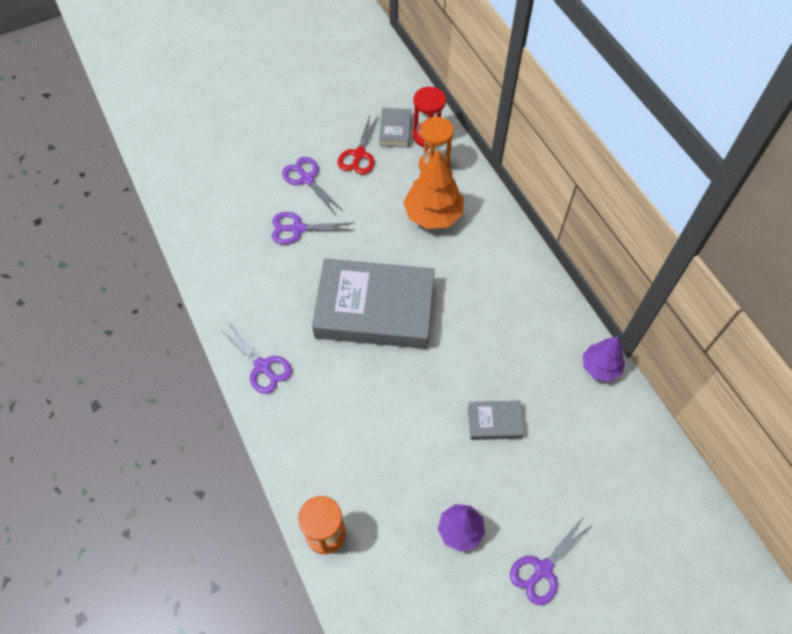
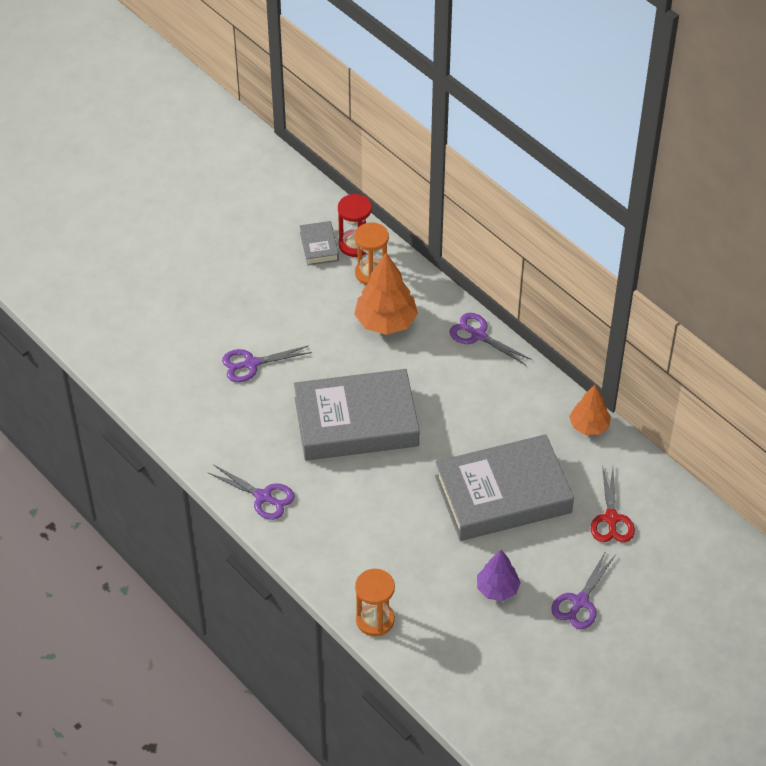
camera: 15 degrees left, 10 degrees down
(307, 179) = (243, 314): purple scissors -> purple scissors (478, 335)
(359, 154) = (289, 278): red scissors -> red scissors (611, 519)
(494, 422) = (503, 494): grey book -> grey book, size x2.32
(600, 367) = (589, 426): purple tree -> orange tree

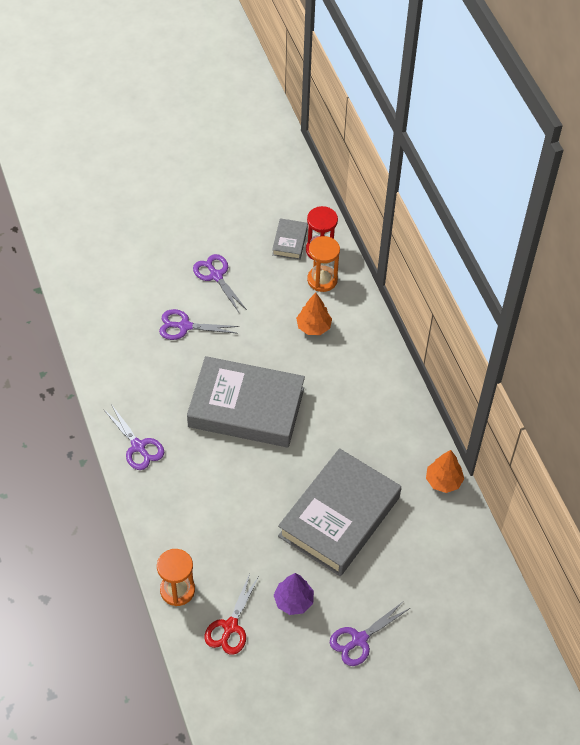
camera: 20 degrees right, 5 degrees up
(386, 322) = (313, 327): orange tree -> orange tree, size x0.63
(478, 335) = (386, 365): purple scissors -> purple scissors (216, 276)
(503, 494) = (339, 517): grey book -> grey book turned 60 degrees counterclockwise
(611, 519) = (422, 573): red scissors -> red scissors (230, 627)

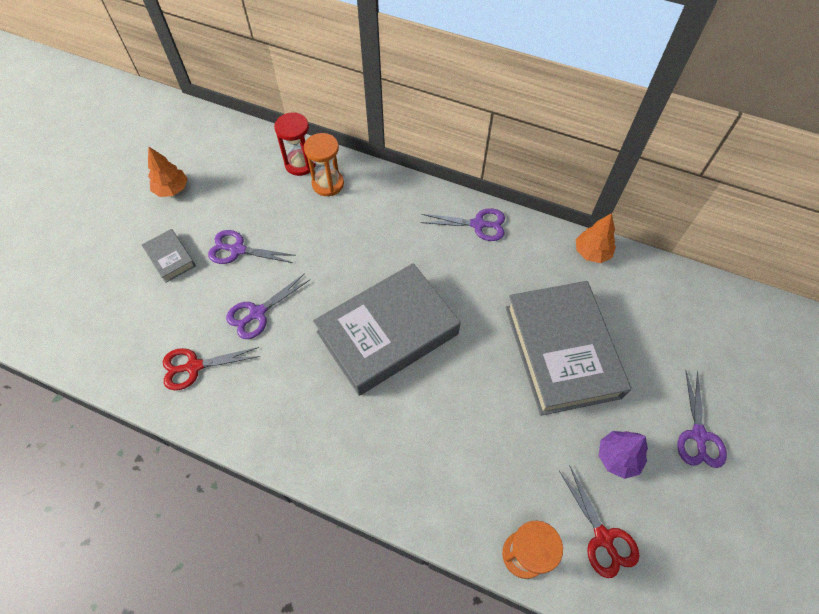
camera: 45 degrees left, 5 degrees up
(117, 326) = (194, 366): none -> red scissors
(138, 446) = (336, 456): purple scissors -> purple scissors (478, 224)
(289, 241) = (269, 176): grey book -> grey book (170, 258)
(313, 327) = (363, 223): orange tree -> orange tree (172, 189)

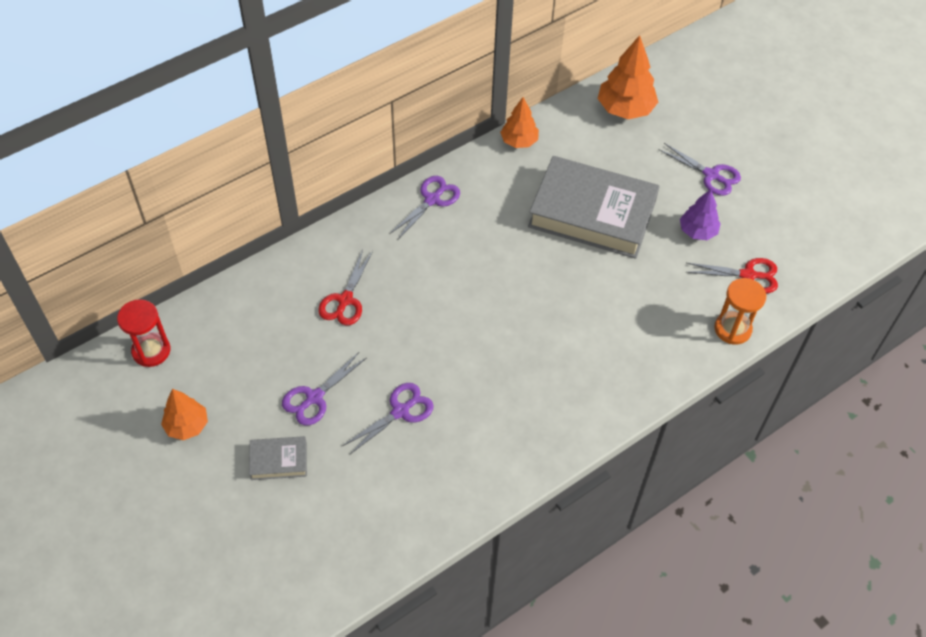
camera: 60 degrees left, 5 degrees down
(194, 366) = (422, 487): red scissors -> red scissors (345, 300)
(257, 313) = (400, 411): purple scissors -> purple scissors turned 120 degrees counterclockwise
(300, 164) = (248, 299): red hourglass -> red hourglass (151, 351)
(328, 184) = (293, 288): orange hourglass -> none
(387, 333) = (493, 321): grey book -> none
(707, 316) = (625, 109): none -> orange tree

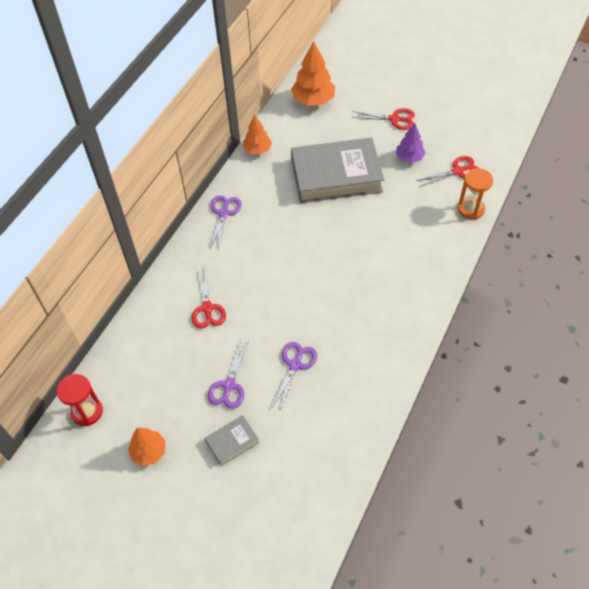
camera: 25 degrees left, 0 degrees up
(711, 175) = (394, 119): purple scissors -> red scissors

